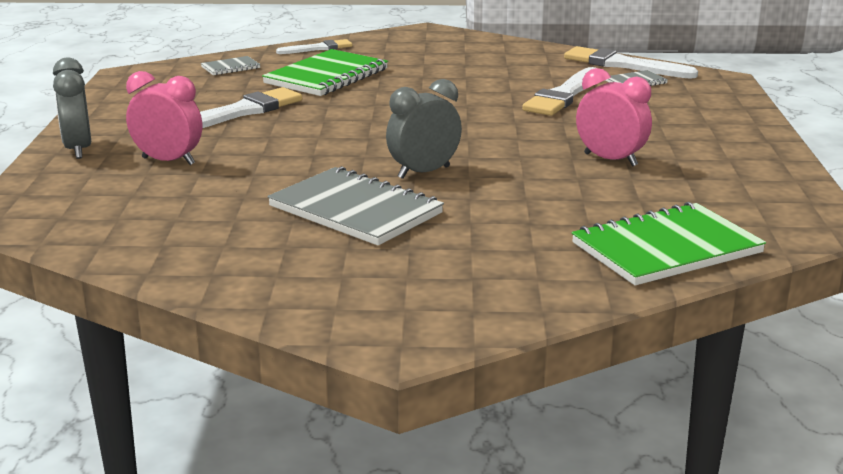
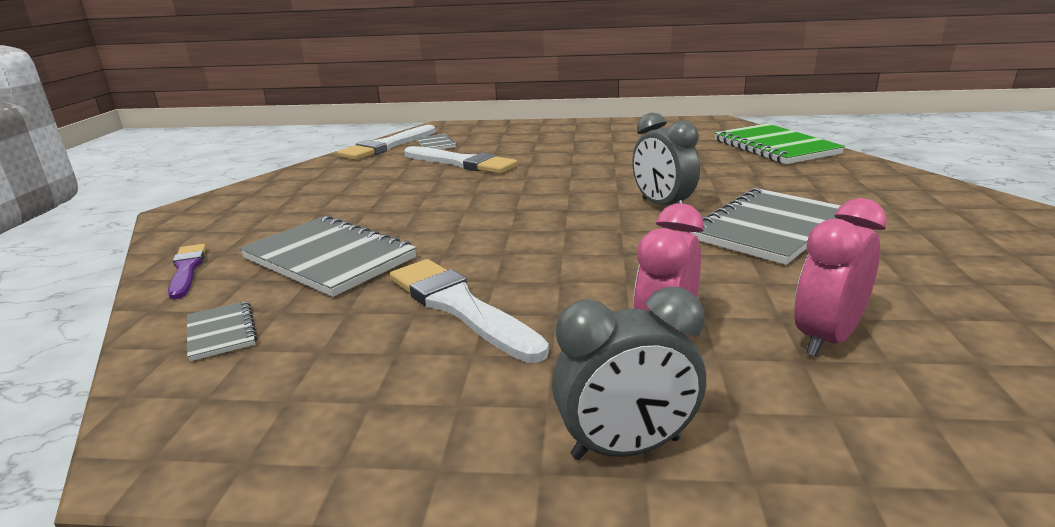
camera: 85 degrees left, 0 degrees up
(318, 48) = (187, 269): white brush -> purple brush
(327, 76) = (329, 258): green notebook -> grey notebook
(610, 160) = (618, 154): pink clock -> pink clock (826, 338)

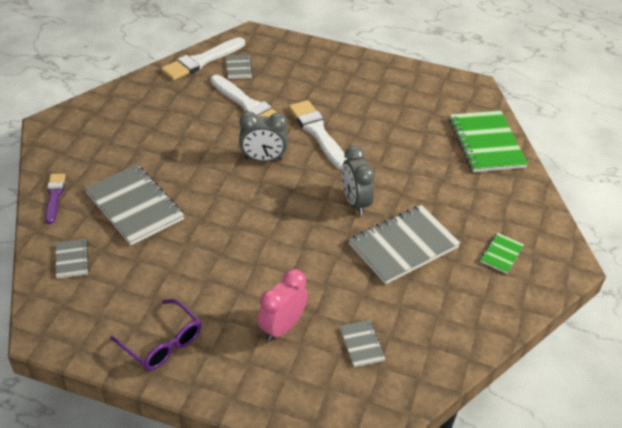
camera: 10 degrees right, 20 degrees up
(440, 414) = (163, 343): none -> purple glasses
(460, 307) = (194, 271): white brush -> white brush (317, 132)
(626, 448) = (232, 382): grey clock -> grey clock (263, 159)
(826, 338) = (362, 344): pink clock -> grey notebook
(908, 214) = (501, 254): none -> green notebook

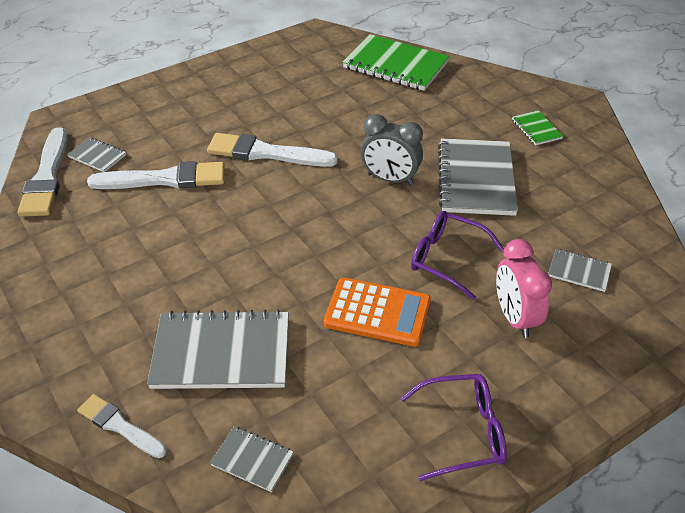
camera: 50 degrees left, 0 degrees up
(54, 196) = (119, 426): purple brush -> white brush
(225, 257) = (377, 312): none -> orange calculator
(263, 159) = (261, 210): grey clock -> none
(305, 267) = (446, 258): none -> purple glasses

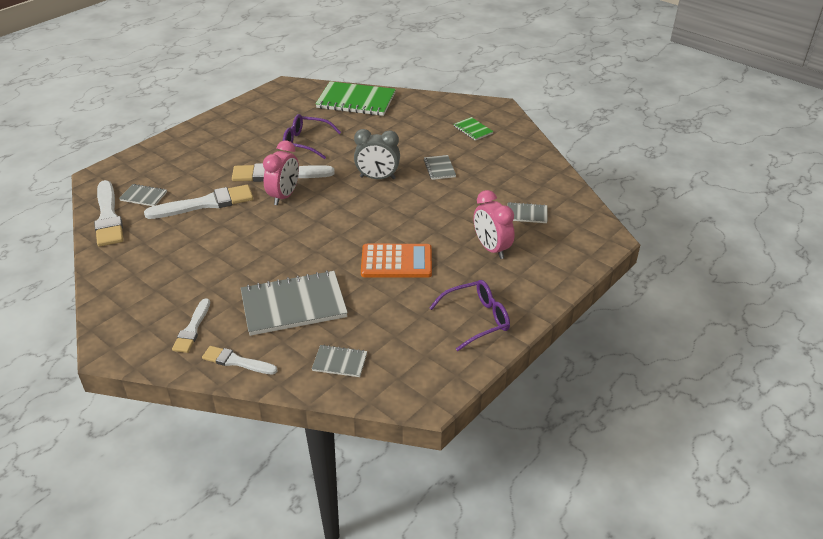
camera: 15 degrees left, 5 degrees down
(83, 361) = (192, 329): none -> white brush
(264, 185) = (284, 196): none -> pink clock
(446, 258) = (434, 221): purple glasses -> purple glasses (306, 142)
(476, 179) = (439, 168): grey notebook -> grey notebook, size x0.47

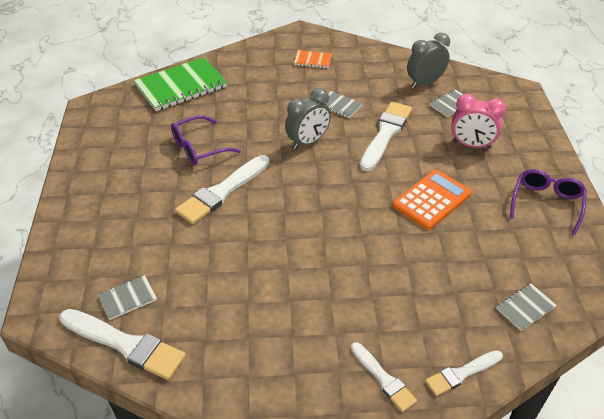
camera: 45 degrees left, 5 degrees up
(205, 204) = (202, 262): white brush -> white brush (385, 134)
(284, 196) = (260, 207): pink clock -> none
(293, 305) = (422, 291): grey notebook -> none
(473, 130) = (313, 60): green notebook -> orange notebook
(532, 189) = (424, 83): none -> grey clock

